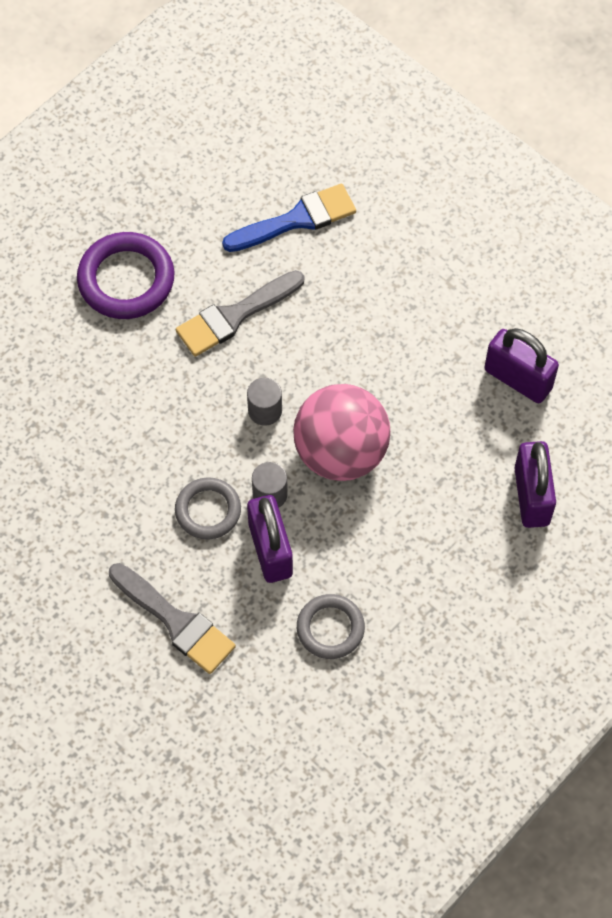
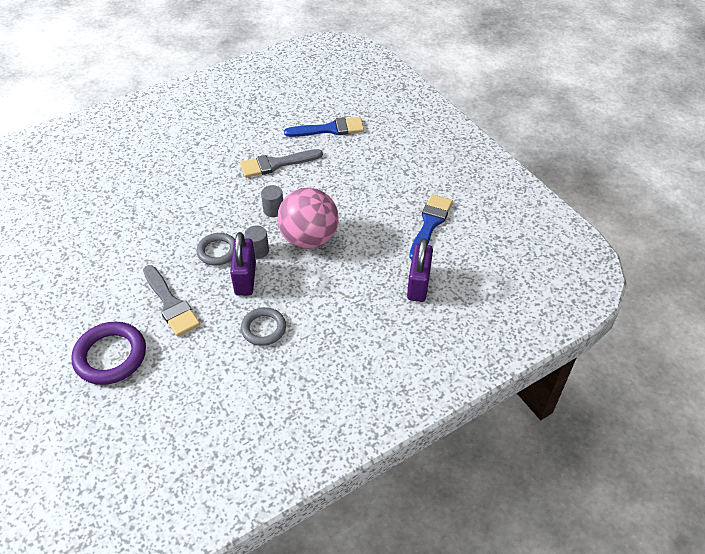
camera: 15 degrees right, 15 degrees down
(126, 280) = (224, 138): purple ring -> purple ring (110, 356)
(518, 379) = (430, 224): purple padlock -> blue brush

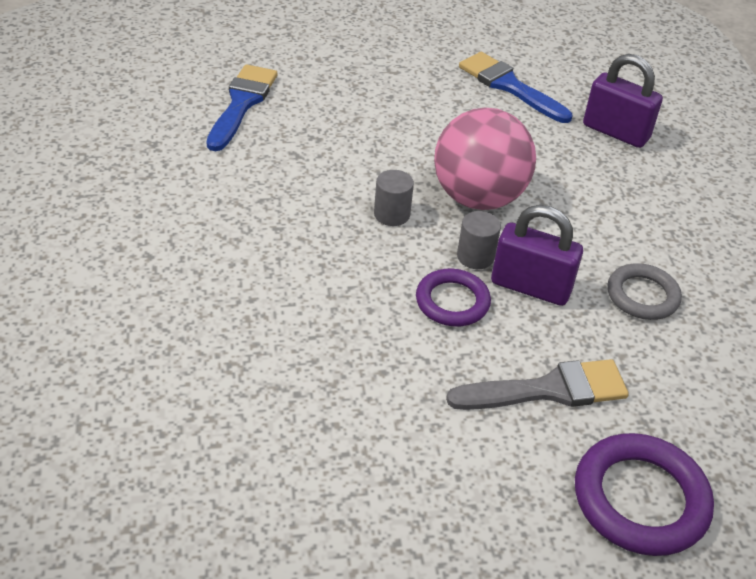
camera: 70 degrees left, 5 degrees down
(218, 251) = (452, 302): grey ring -> purple ring
(276, 164) = (283, 180): grey brush -> none

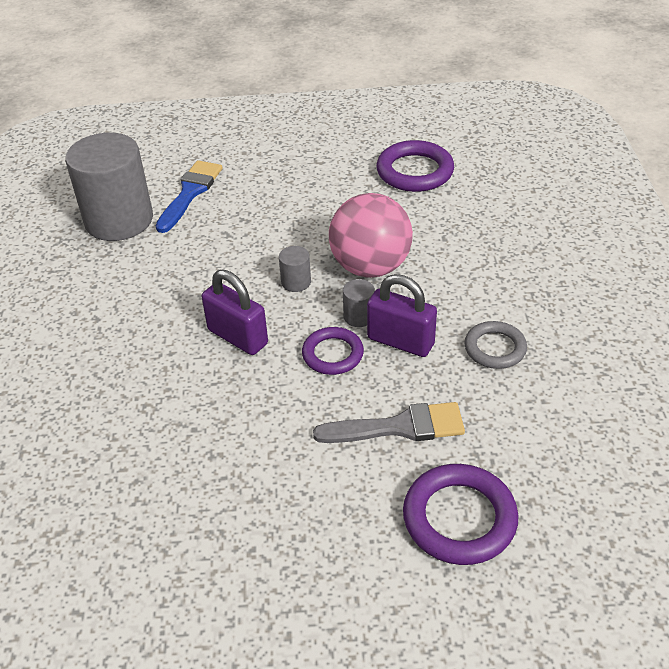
camera: 10 degrees right, 0 degrees up
(157, 134) = (119, 220): none -> grey cylinder
(509, 86) = (415, 171): blue brush -> purple ring
(615, 132) = (499, 208): purple padlock -> purple padlock (237, 337)

